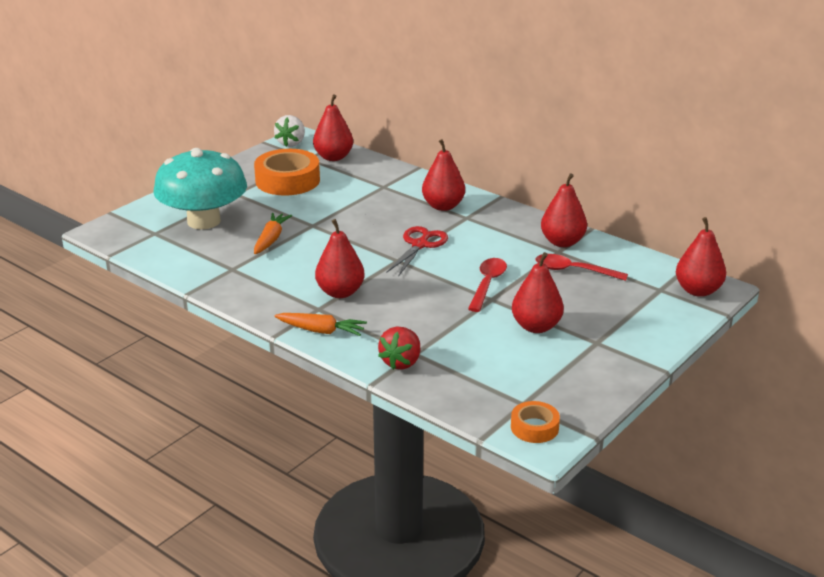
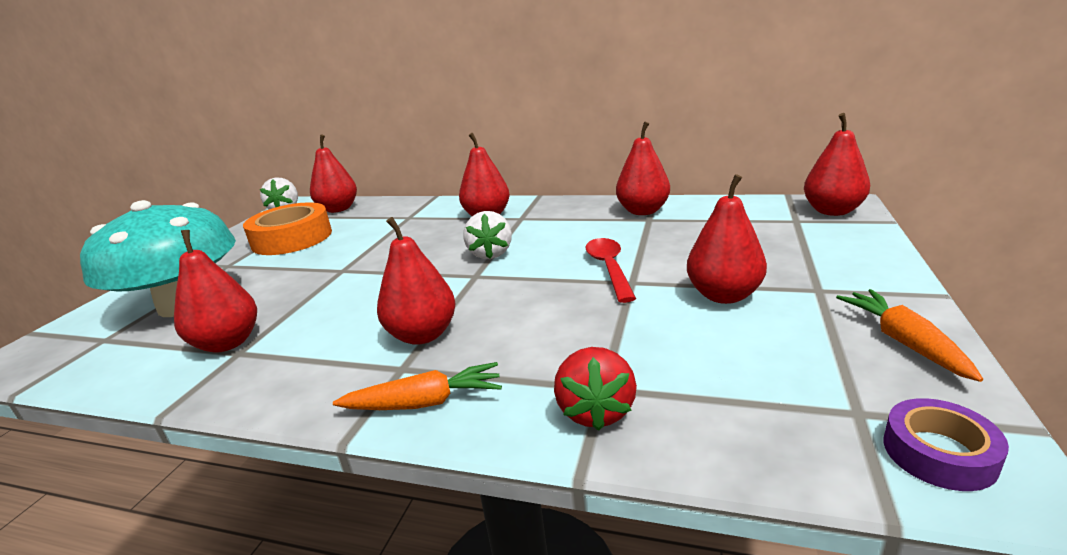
camera: 20 degrees left, 5 degrees down
(227, 260) = (228, 343): none -> red pear
(271, 239) = (290, 299): orange carrot -> orange carrot (904, 342)
(420, 245) = (490, 254): red scissors -> white strawberry
(534, 427) = (939, 453): orange tape -> purple tape
(573, 271) = (687, 230): red spoon -> none

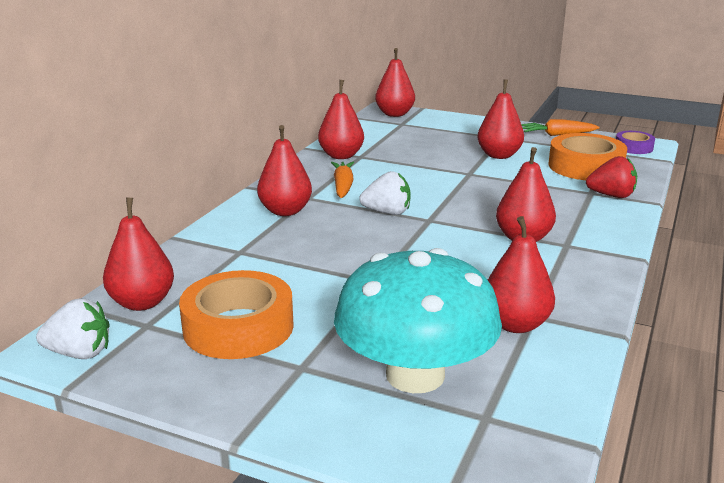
camera: 85 degrees left, 0 degrees up
(425, 403) = (605, 236): orange carrot -> orange carrot (343, 186)
(609, 268) = (444, 177): red spoon -> none
(734, 380) = (585, 167): none -> orange tape

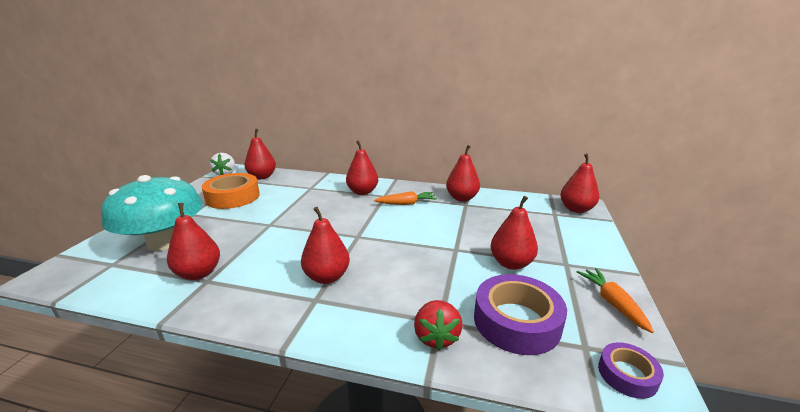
camera: 80 degrees right, 0 degrees up
(387, 212) = (366, 221): white strawberry -> none
(585, 167) = (516, 321): orange tape -> purple tape

